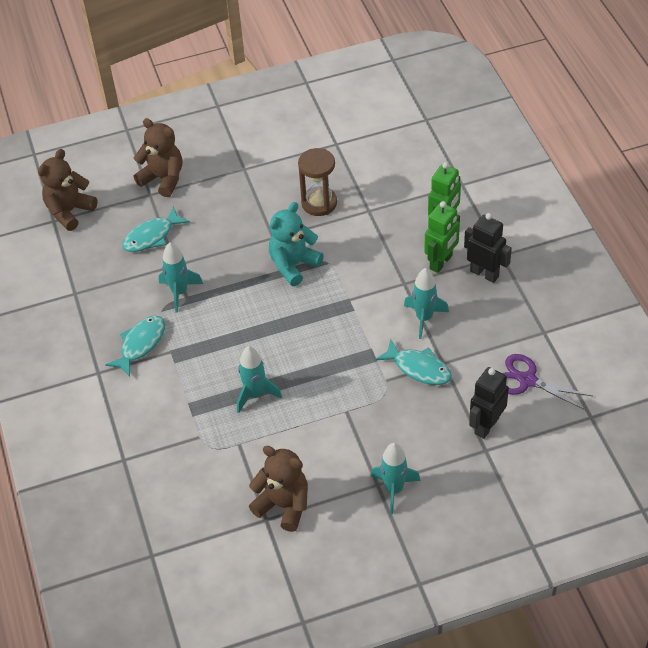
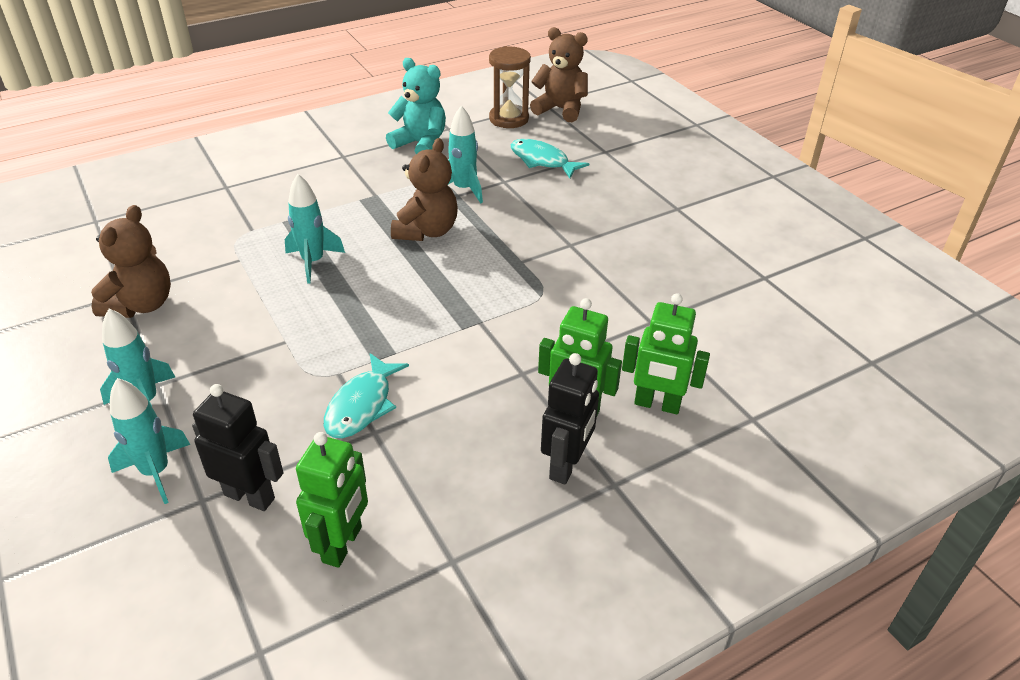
camera: 75 degrees right, 10 degrees down
(141, 344) = (384, 175): turquoise fish -> none
(163, 179) = (633, 156): brown teddy bear -> brown teddy bear (426, 231)
(293, 265) = (528, 266): turquoise teddy bear -> turquoise teddy bear (421, 144)
(319, 203) = (646, 275): brown hourglass -> brown hourglass (509, 119)
(424, 318) = (459, 401): turquoise rocket -> turquoise rocket (156, 472)
(527, 380) = (343, 544): purple scissors -> green robot

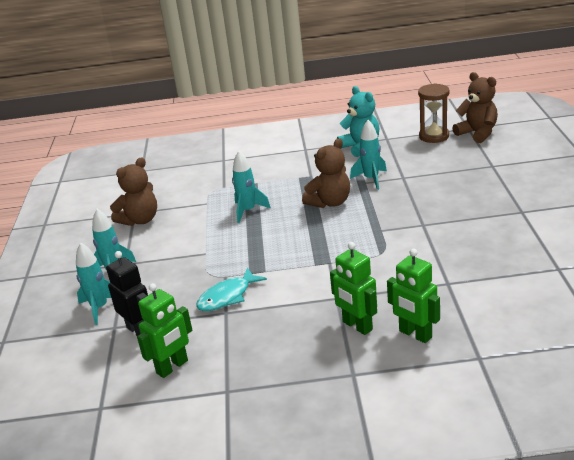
camera: 30 degrees right, 10 degrees down
(542, 161) = (439, 167): turquoise fish -> none
(566, 465) = (329, 356): black robot -> none

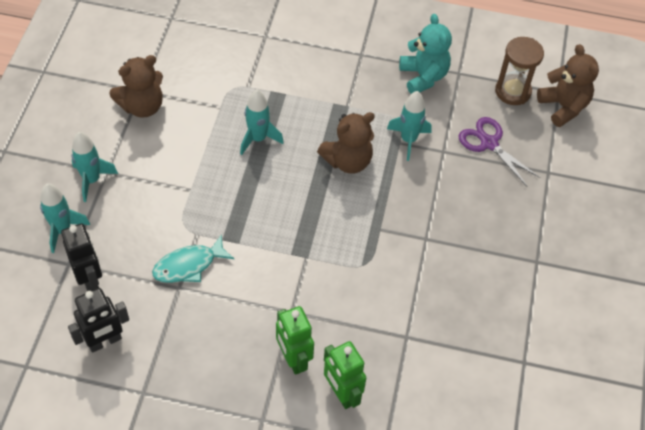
camera: 10 degrees right, 25 degrees up
(172, 367) = (105, 341): green robot -> black robot
(435, 164) = (489, 143): none -> purple scissors

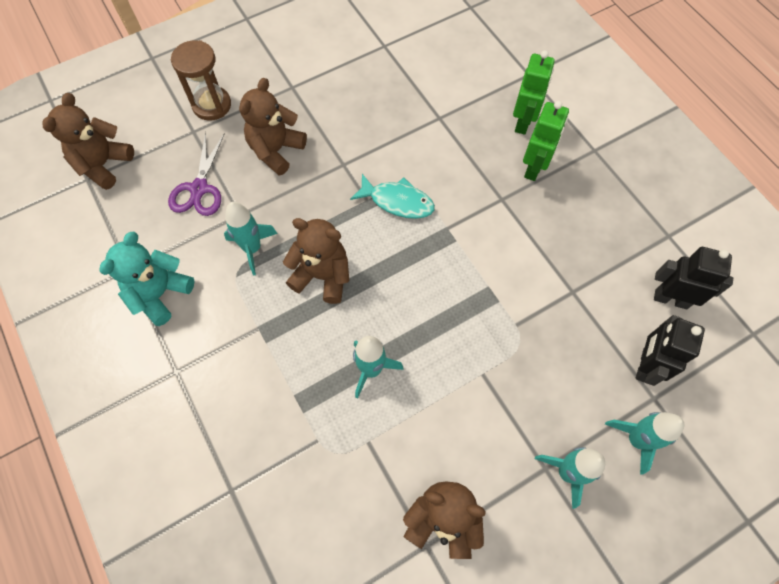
camera: 130 degrees left, 10 degrees up
(188, 265) = (548, 303): turquoise fish -> turquoise fish (397, 201)
(480, 208) = (276, 150): none -> brown teddy bear
(513, 91) = (116, 212): brown hourglass -> brown hourglass (212, 105)

